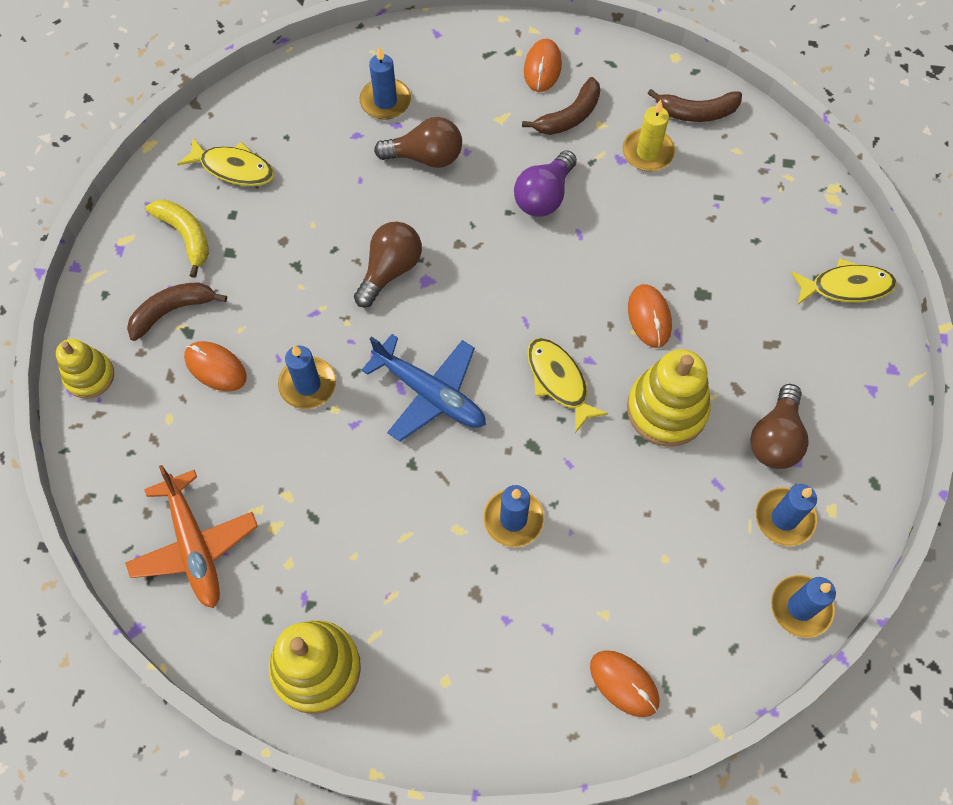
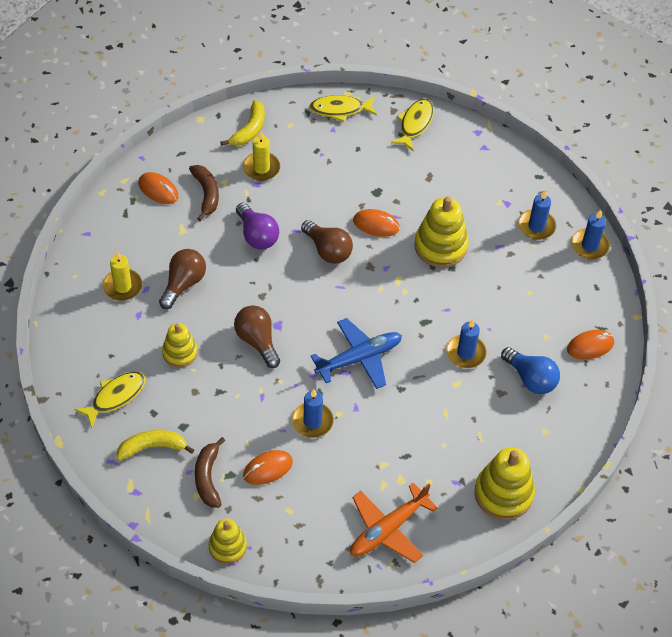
camera: 65 degrees left, 10 degrees down
(194, 545) = (388, 529): orange plane -> orange plane turned 135 degrees clockwise
(328, 200) = (180, 353): none -> yellow stacking toy
(385, 101) = (122, 286): blue candle -> yellow candle
(521, 623) = (531, 378): none -> blue light bulb
(559, 381) = (391, 289): yellow fish -> yellow fish (340, 109)
(696, 112) = (249, 130): brown banana -> yellow banana
(775, 438) = (488, 205): brown light bulb -> brown light bulb (328, 250)

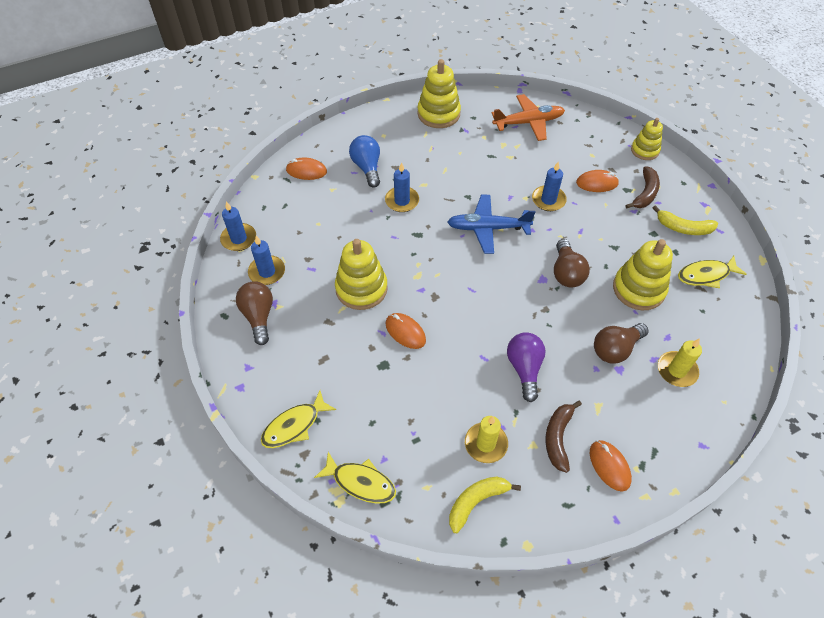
camera: 150 degrees left, 0 degrees up
(180, 353) = (638, 289): yellow stacking toy -> yellow stacking toy, size x1.60
(328, 250) = (464, 326): brown light bulb -> brown light bulb (258, 316)

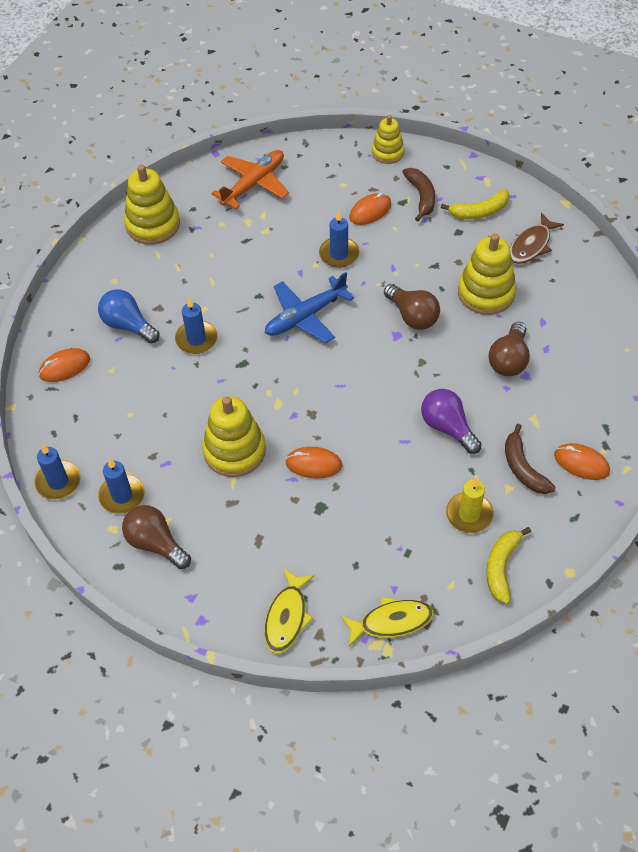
camera: 35 degrees left, 0 degrees up
(677, 370) = (571, 346): yellow candle -> none
(706, 275) = (531, 245): yellow fish -> brown fish

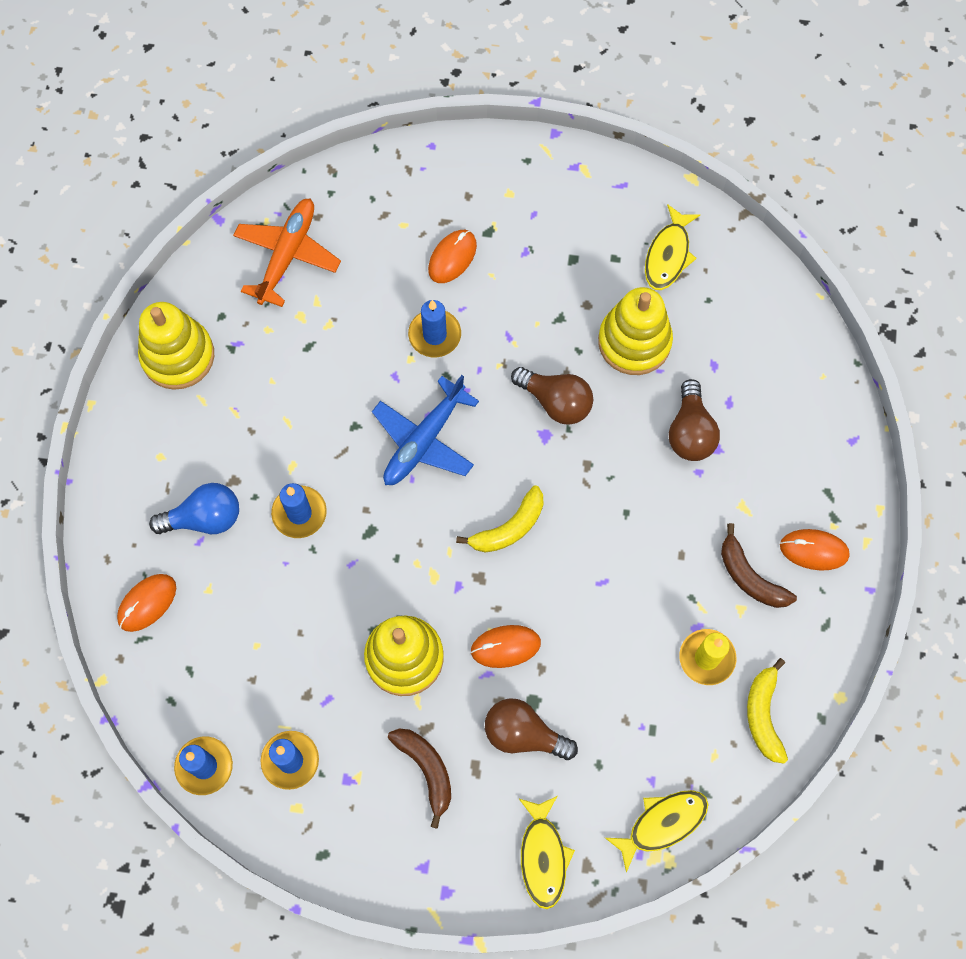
camera: 20 degrees left, 15 degrees up
(128, 325) = (204, 518): blue light bulb -> blue light bulb turned 150 degrees clockwise
(155, 543) = (355, 811): brown light bulb -> brown light bulb (523, 734)
(387, 152) = (445, 158): yellow stacking toy -> none
(421, 196) = (509, 217): brown banana -> brown banana (426, 770)
(447, 427) = (646, 548): purple light bulb -> none
(479, 211) = (590, 220): yellow banana -> yellow banana (509, 528)
(531, 245) = (668, 255): brown fish -> yellow fish

